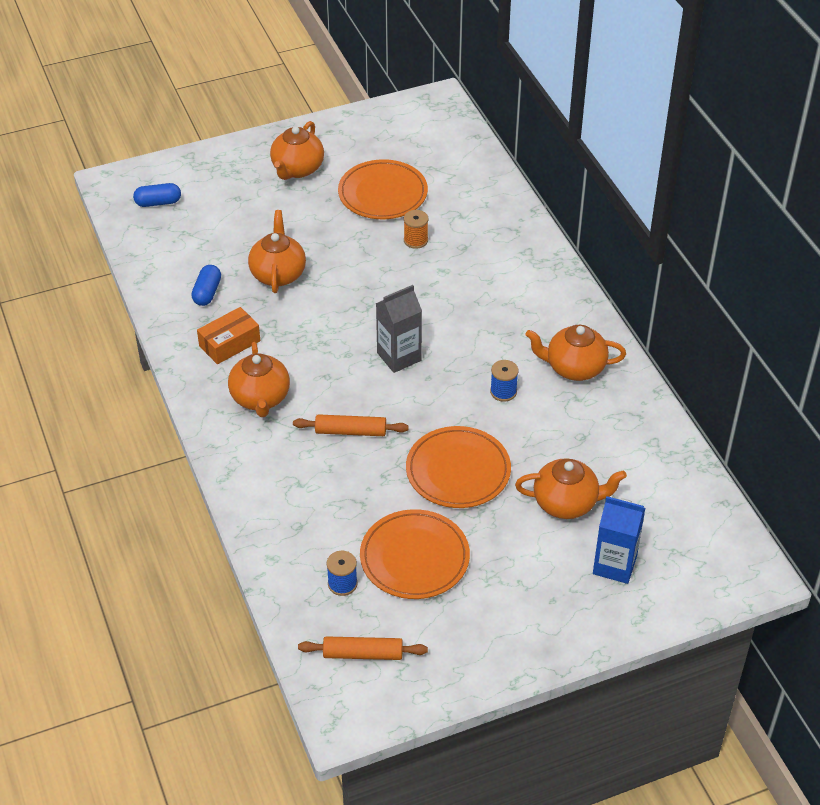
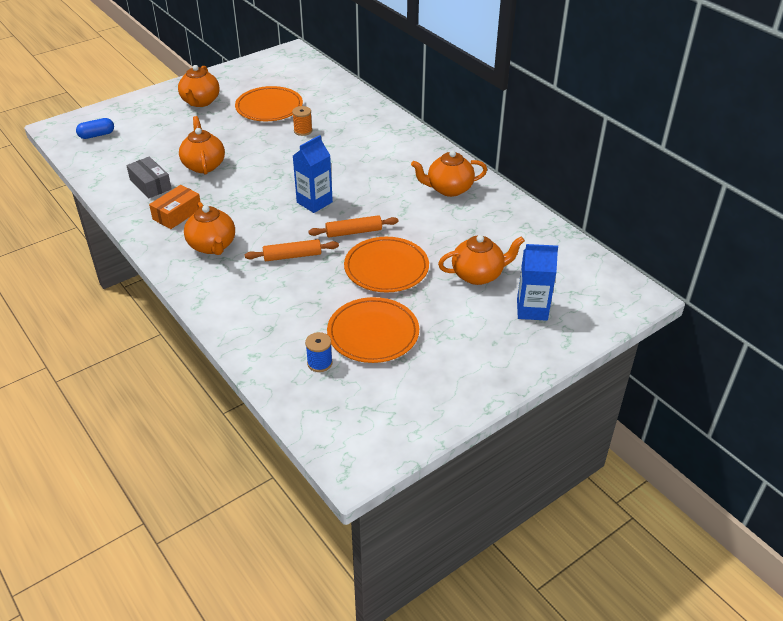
camera: 15 degrees left, 5 degrees down
(207, 292) = (150, 184): blue capsule -> grey box
(363, 654) = (354, 412): orange rolling pin -> orange rolling pin (354, 232)
(399, 357) = (314, 202): grey carton -> blue carton
(503, 392) = (402, 212): blue spool -> none

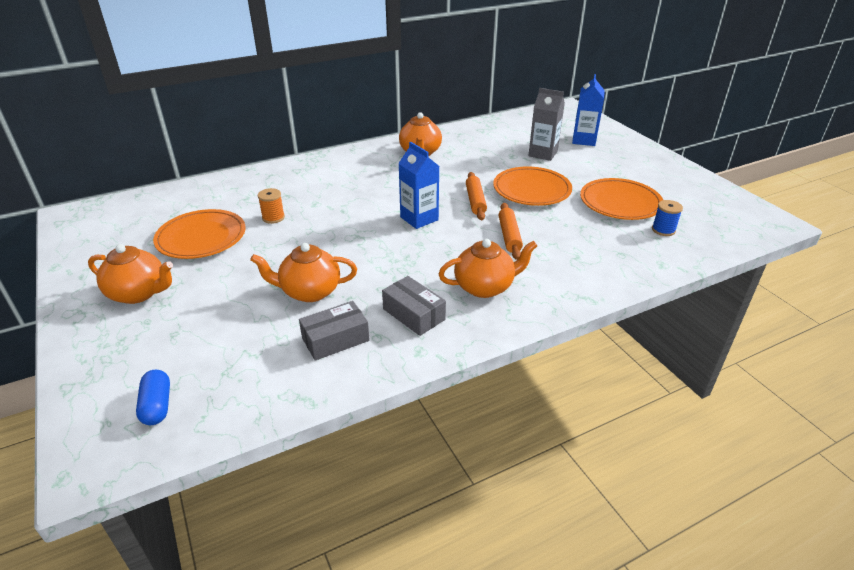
camera: 80 degrees left, 5 degrees down
(177, 214) = (413, 314): orange box -> grey box
(478, 275) = (543, 154): orange teapot -> grey carton

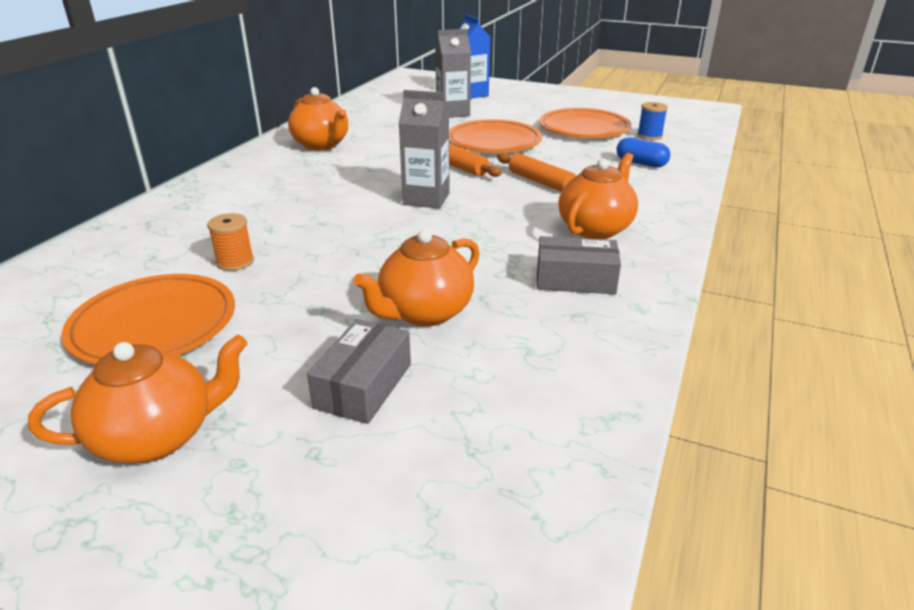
camera: 40 degrees left, 5 degrees down
(157, 406) = (449, 551): blue capsule -> blue capsule (641, 163)
(335, 339) = (540, 341): grey box -> grey box (363, 386)
(419, 218) = (426, 199): blue carton -> grey carton

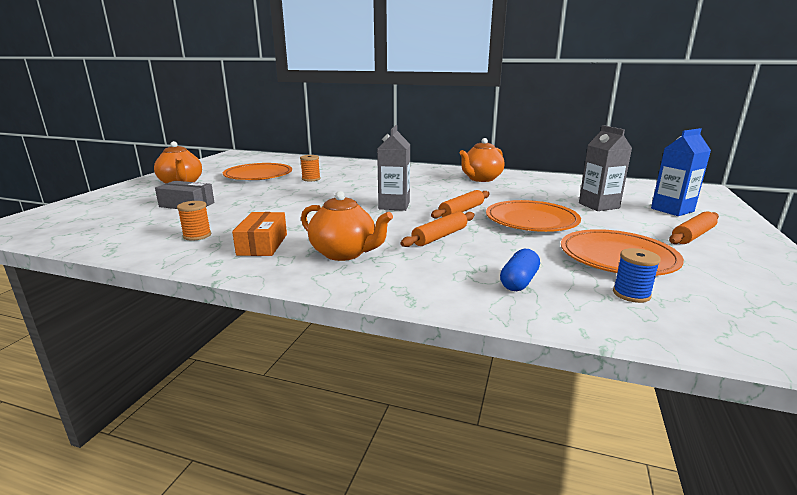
camera: 85 degrees right, 10 degrees down
(424, 312) = (242, 211): orange teapot -> none
(535, 101) = (692, 235): none -> orange rolling pin
(544, 339) = (197, 235): none -> orange spool
(575, 279) = (262, 244): grey box -> orange box

